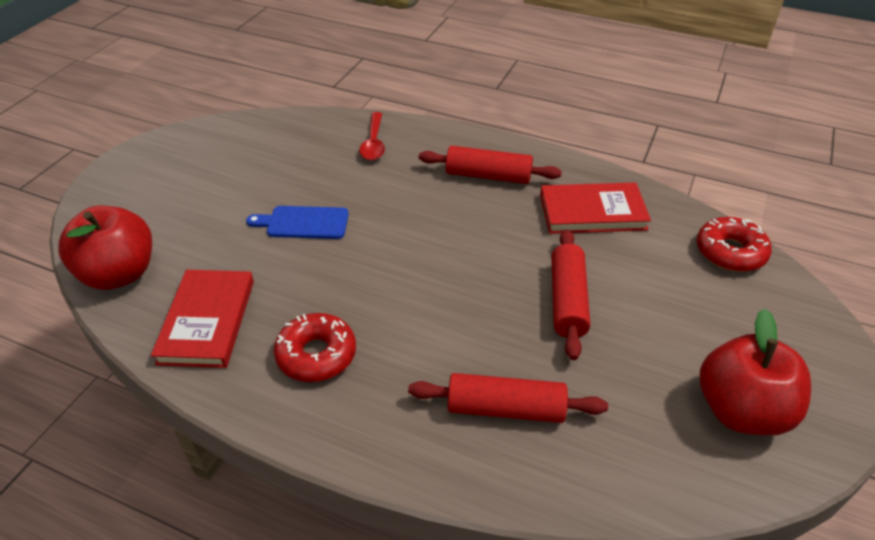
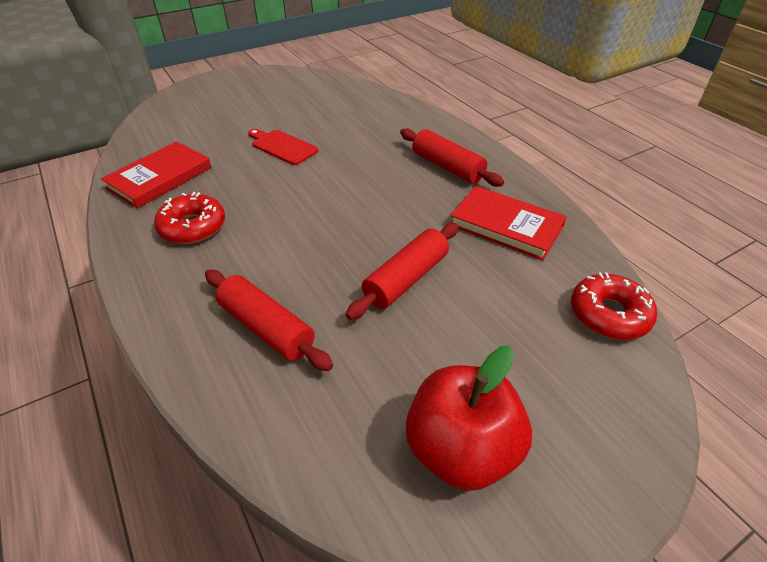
camera: 35 degrees right, 0 degrees up
(119, 274) = (149, 133): red apple -> none
(303, 223) = (282, 146): blue cutting board -> red cutting board
(374, 143) = (387, 116): red spoon -> none

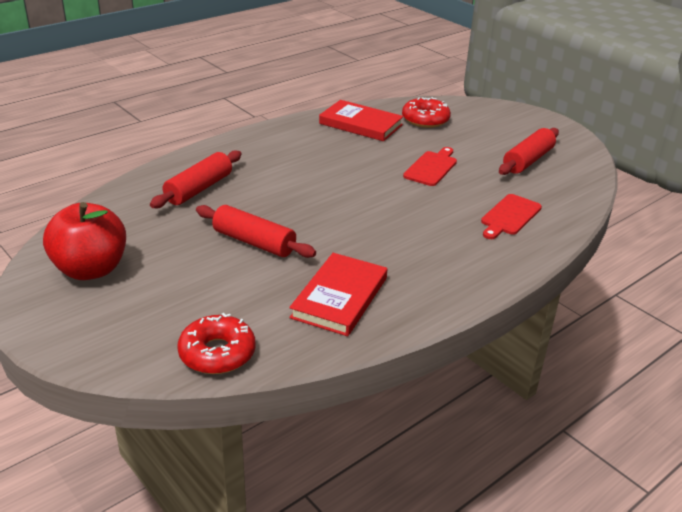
camera: 80 degrees right, 10 degrees down
(193, 227) = (302, 147): red donut -> red donut (425, 120)
(381, 122) = (509, 216): none -> red cutting board
(447, 167) = (435, 261): red rolling pin -> red rolling pin (528, 160)

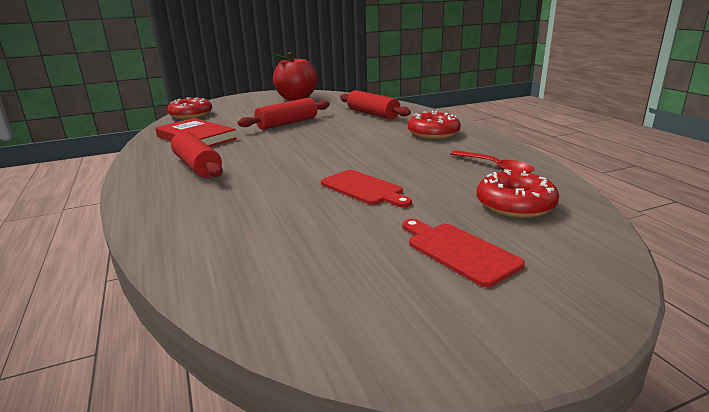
camera: 110 degrees right, 10 degrees down
(277, 149) = (433, 133): none -> red donut
(360, 124) = (495, 167): red book -> red spoon
(509, 216) = (219, 211): red cutting board -> red cutting board (458, 251)
(528, 160) = (348, 259): red rolling pin -> red rolling pin (197, 166)

